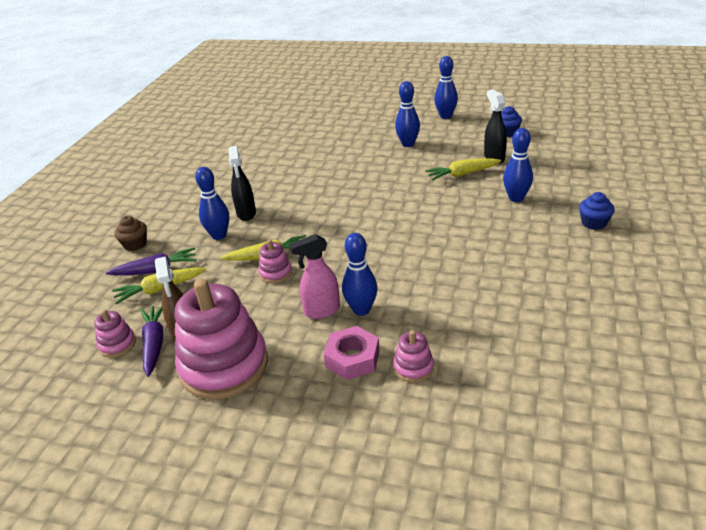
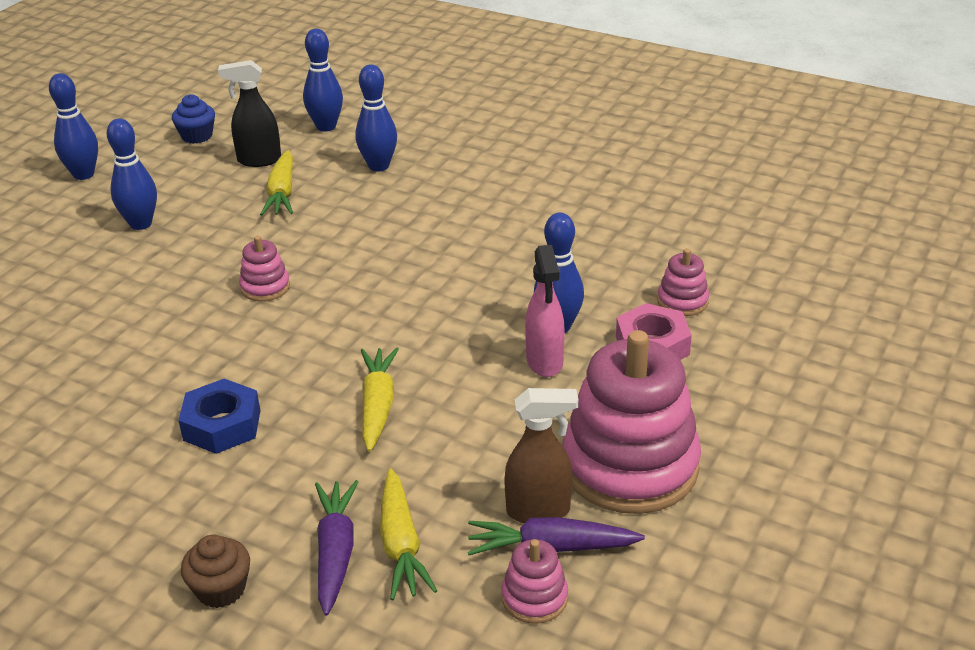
camera: 80 degrees left, 0 degrees up
(219, 235) = (272, 463): blue bowling pin -> blue bowling pin (326, 126)
(246, 214) = (222, 425): black spray bottle -> blue nut
(275, 273) = (429, 400): pink stacking toy -> pink stacking toy (265, 287)
(594, 223) = (471, 130): blue cupcake -> none

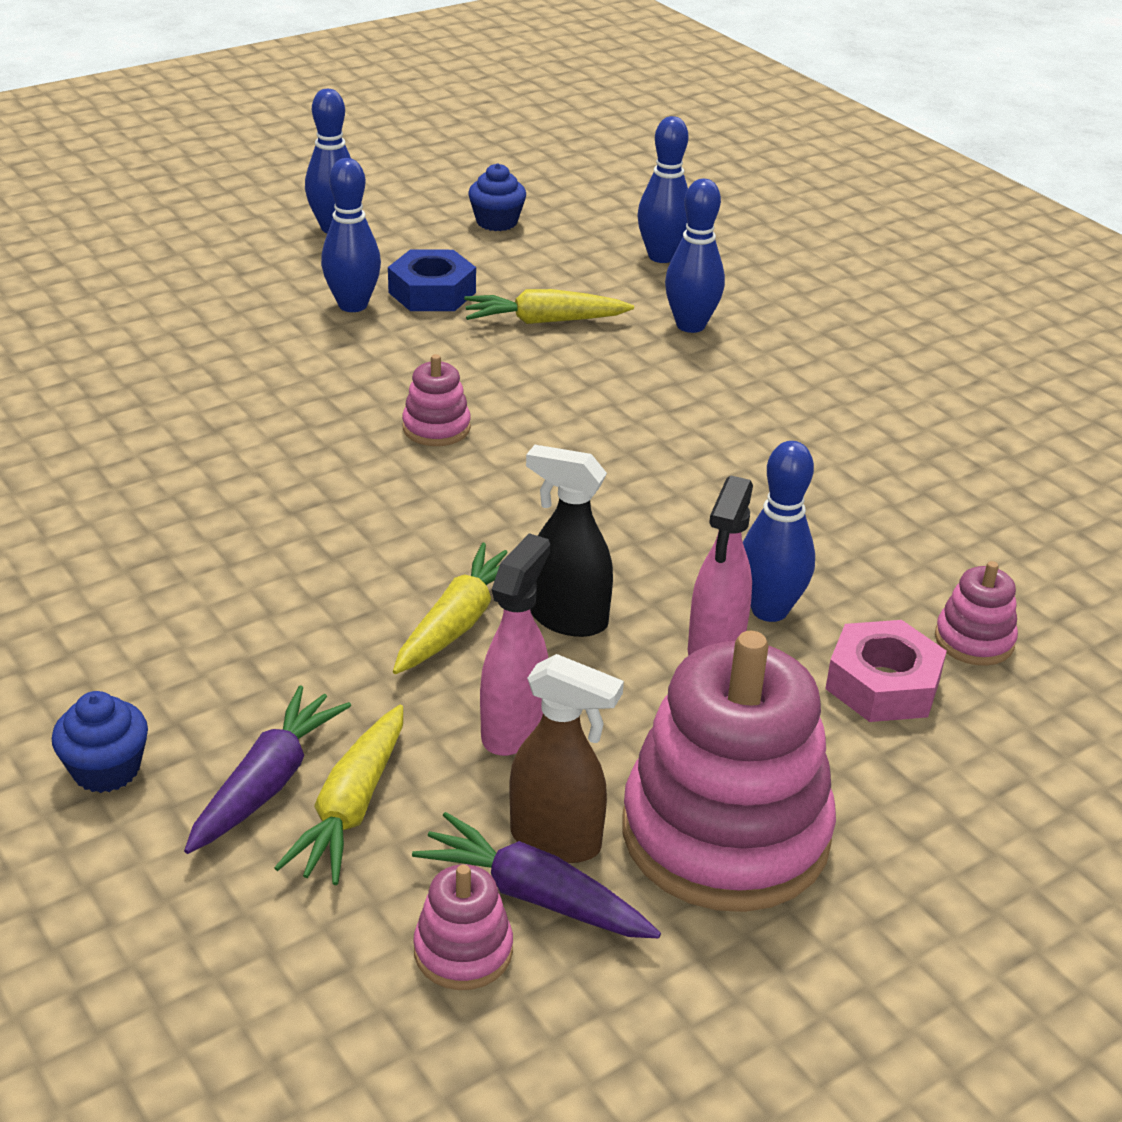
camera: 25 degrees right, 0 degrees up
(221, 589) = (106, 769): brown cupcake -> blue cupcake
(222, 425) = (259, 575): blue nut -> blue nut (432, 292)
(259, 160) = (547, 273): black spray bottle -> black spray bottle (567, 619)
(282, 193) = (544, 321): yellow carrot -> yellow carrot turned 60 degrees clockwise
(463, 456) = (514, 729): none -> pink spray bottle

